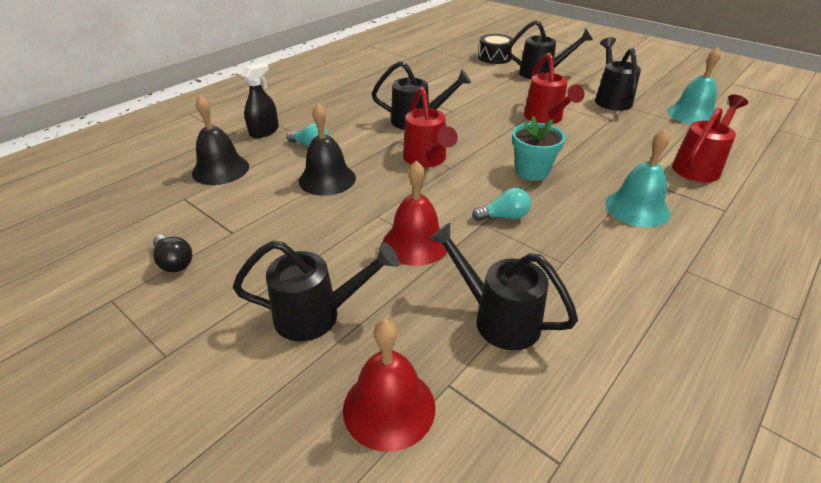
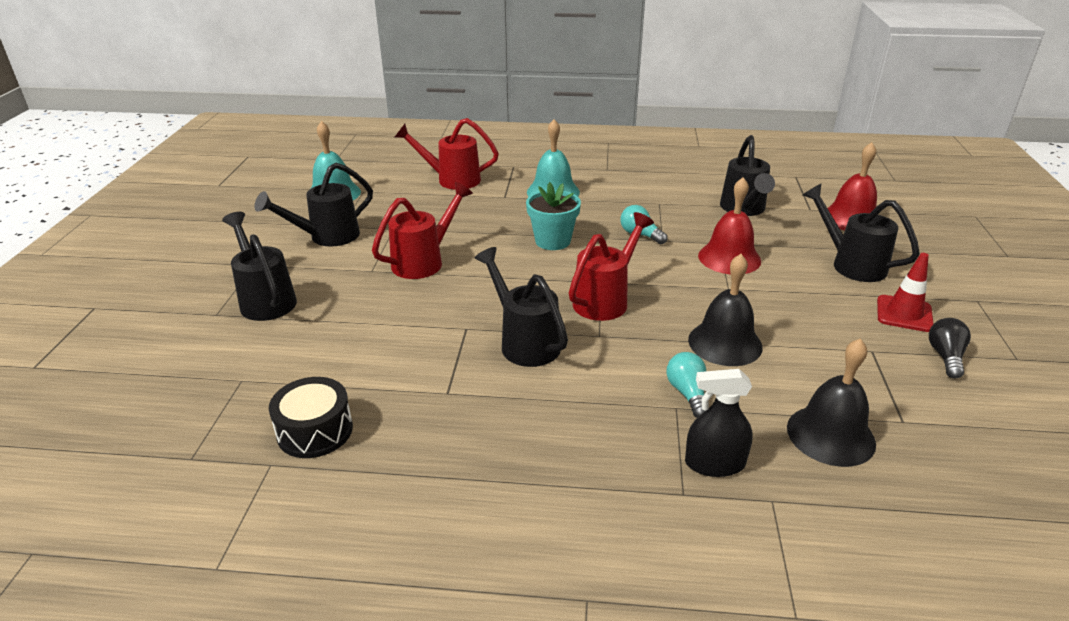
camera: 125 degrees left, 5 degrees down
(228, 284) = (904, 314): none -> red traffic cone
(494, 57) = (210, 361): black drum -> black drum (315, 431)

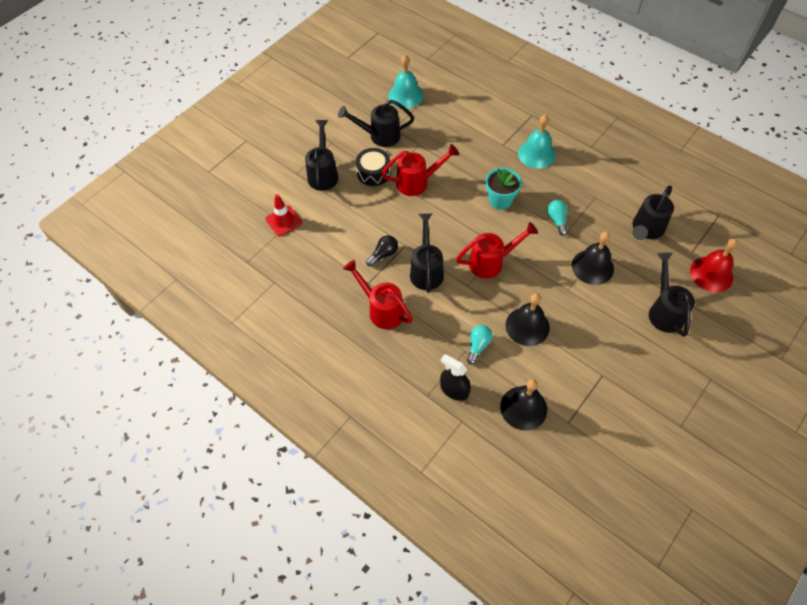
camera: 35 degrees right, 25 degrees up
(315, 431) = (300, 274): black drum -> black drum (373, 173)
(452, 180) = (483, 112): red watering can -> red watering can (382, 309)
(729, 258) = (592, 267): red bell -> black bell
(904, 314) = (652, 363): red traffic cone -> red traffic cone (283, 221)
(945, 357) = (639, 402): black light bulb -> black light bulb (383, 254)

